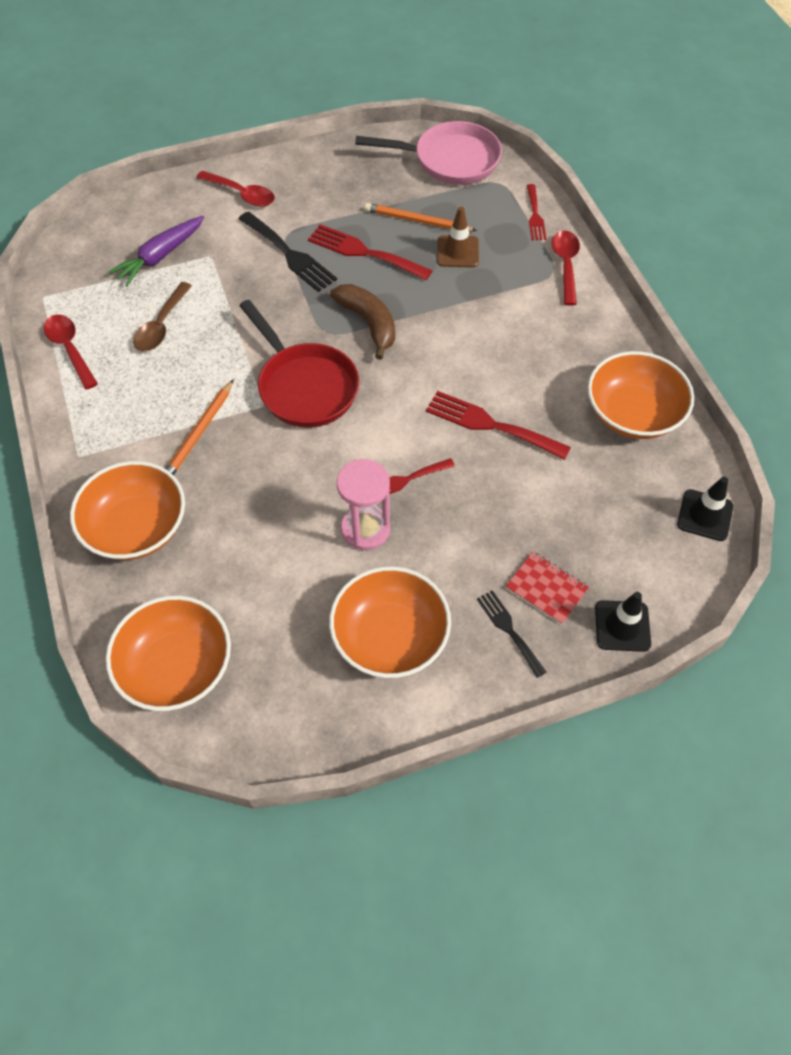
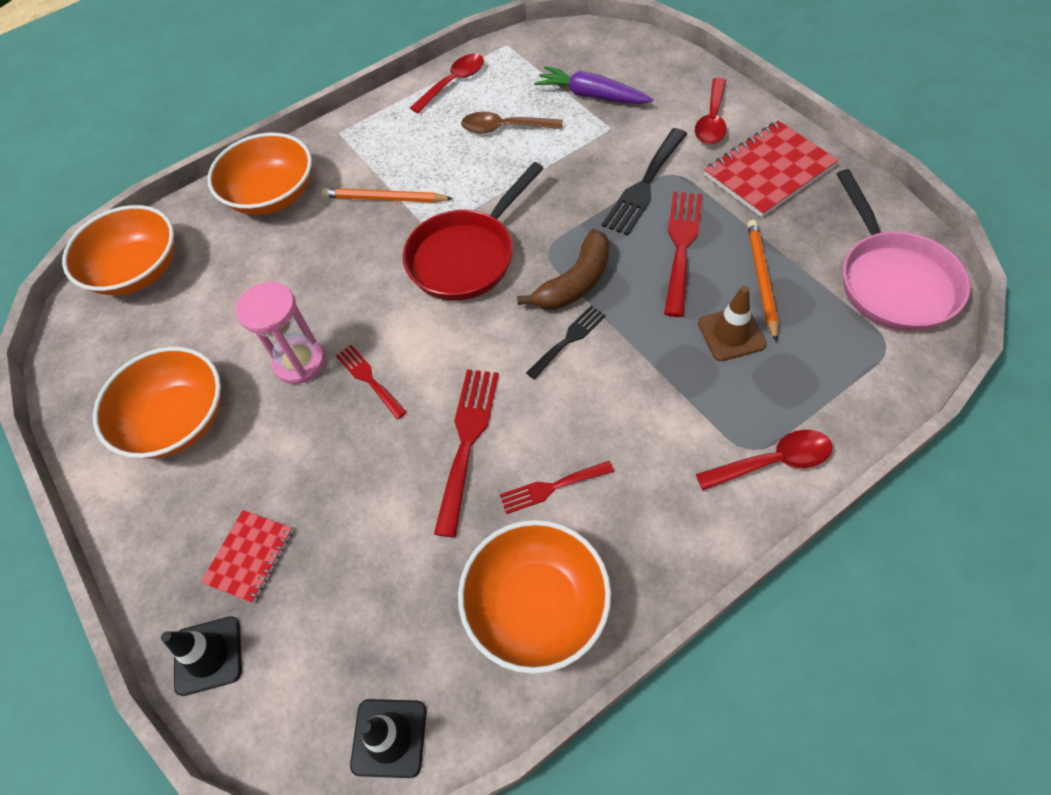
camera: 80 degrees right, 0 degrees up
(316, 182) = (768, 171): none -> red notebook
(509, 629) = (194, 529): black fork -> black fork (569, 339)
(535, 215) = (848, 402): red fork -> red fork (551, 487)

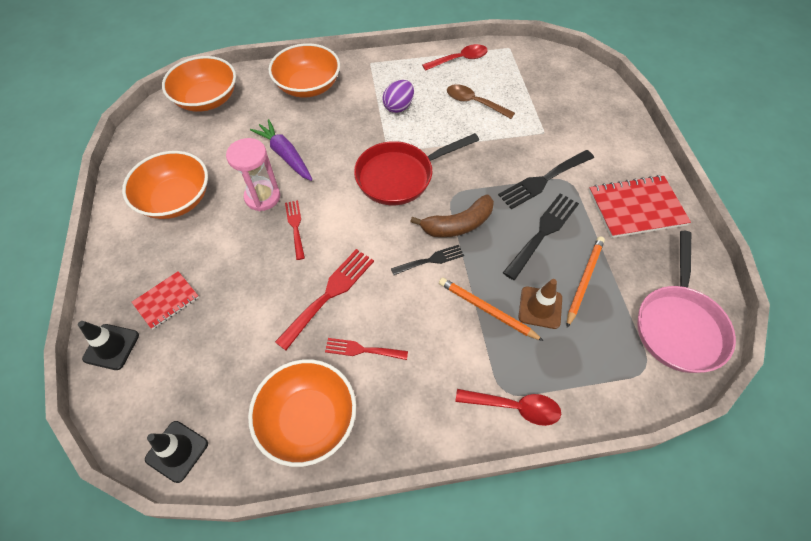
camera: 20 degrees right, 0 degrees up
(385, 199) = (372, 117): orange pencil -> orange pencil (487, 310)
(411, 172) = (398, 107): none -> purple egg
(592, 96) = (545, 105): purple carrot -> purple carrot (285, 155)
(681, 245) = (543, 232): red fork -> black fork
(712, 120) = (617, 156): red spoon -> none

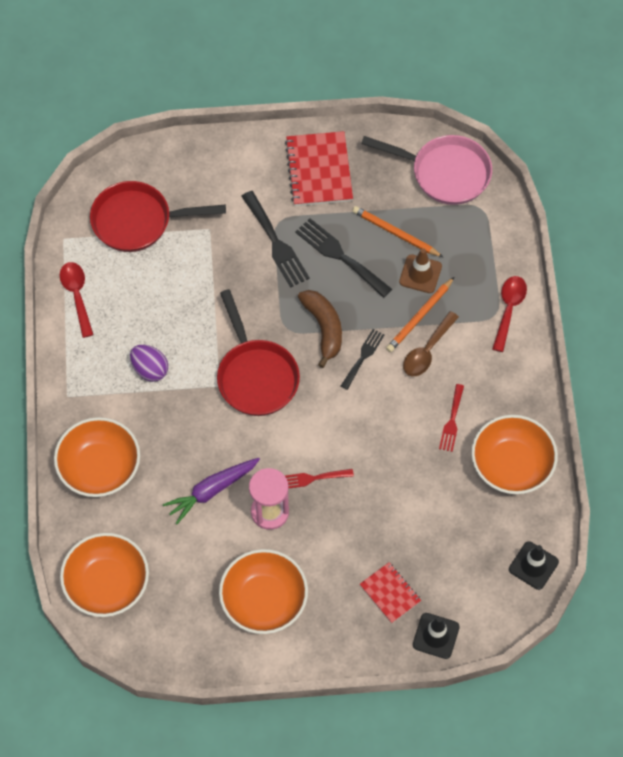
camera: 85 degrees left, 5 degrees up
(330, 294) = (393, 447): red fork -> none
(431, 260) = (363, 357): black fork -> black fork turned 45 degrees clockwise
(474, 103) = (154, 290): brown spoon -> brown spoon (427, 350)
(538, 87) = (138, 221): none -> red pan

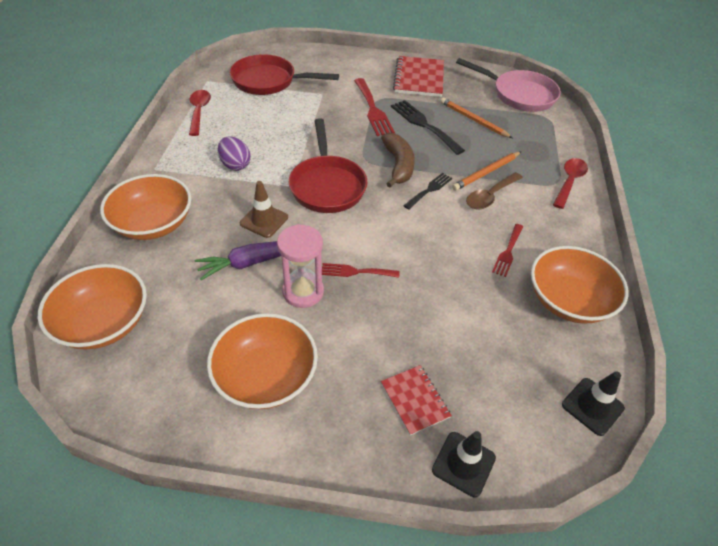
camera: 10 degrees right, 15 degrees down
(276, 243) = (373, 110): black fork -> red fork
(420, 274) = (491, 146): brown traffic cone -> brown traffic cone (264, 220)

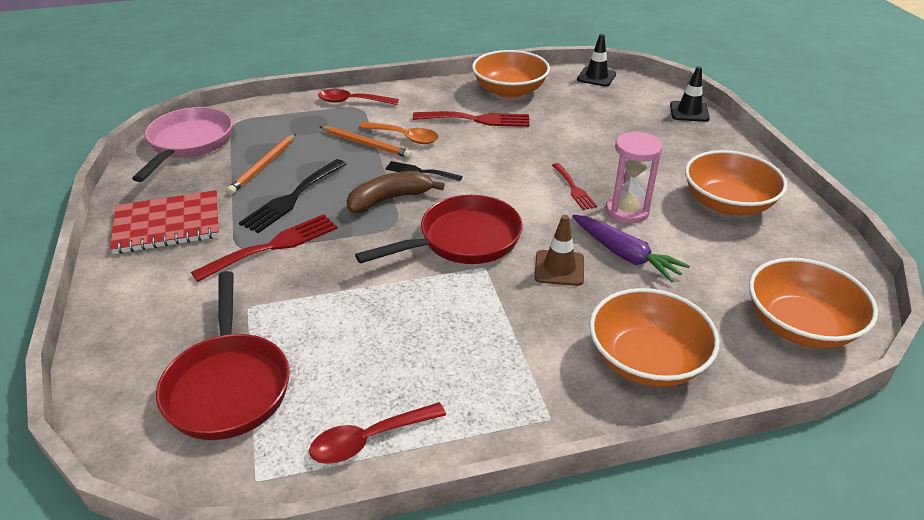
camera: 110 degrees left, 10 degrees down
(235, 165) = (479, 333): purple egg -> none
(415, 400) = (666, 135): red notebook -> none
(490, 196) = (404, 137): brown spoon -> orange spoon
(508, 252) = (477, 119): red fork -> red fork, size x1.65

